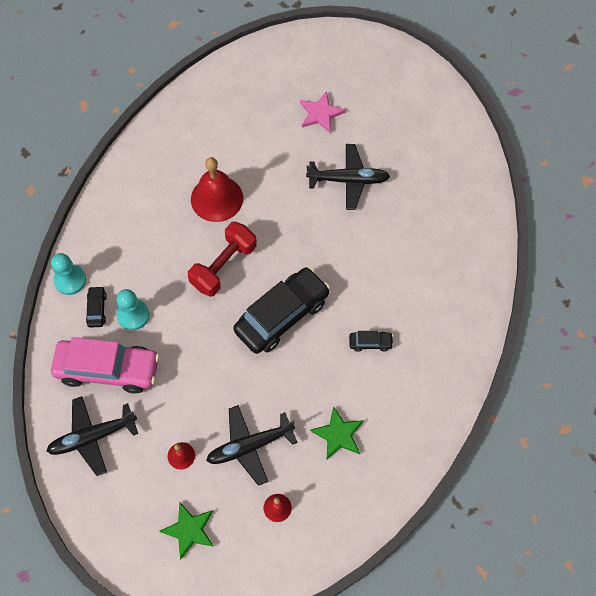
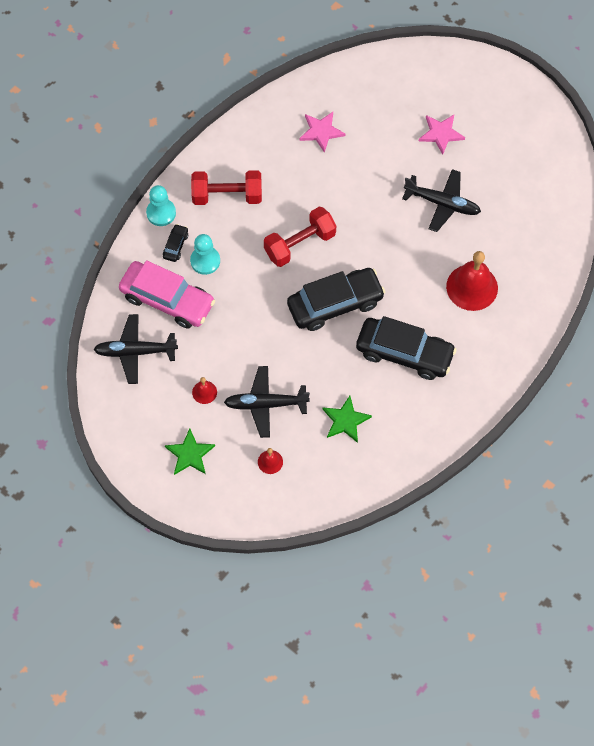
camera: 20 degrees right, 0 degrees up
(132, 240) = (227, 195): none -> red dumbbell
(204, 147) = (321, 132): none -> pink star
(217, 198) = (316, 182): red bell -> red bell (472, 287)
(370, 343) = (404, 353): black car -> black car, size x2.36

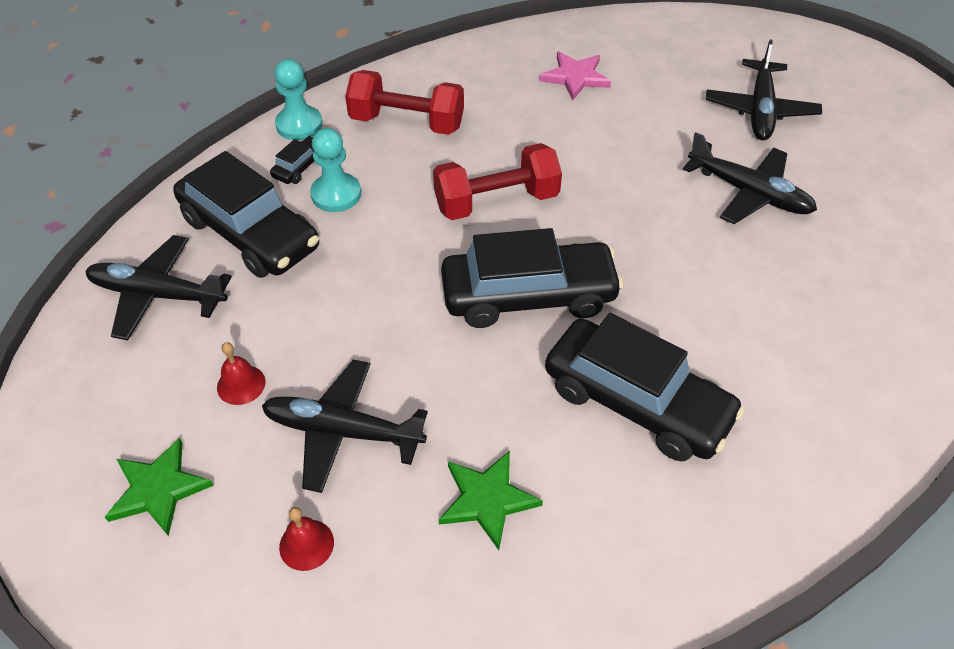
camera: 15 degrees right, 15 degrees down
(167, 300) = (250, 233): pink car -> black car
(441, 134) = (760, 109): pink star -> black plane
(472, 287) = (785, 321): red bell -> none

